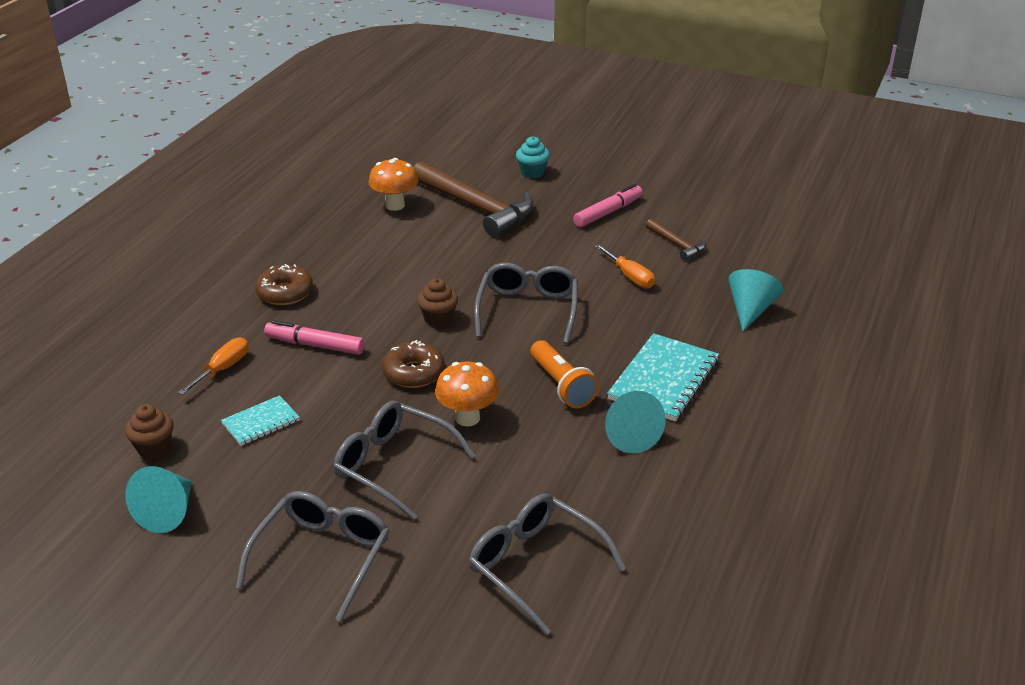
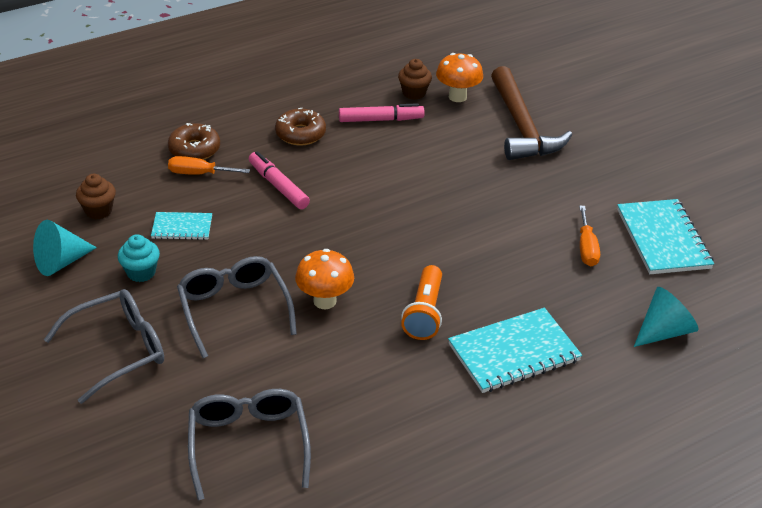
camera: 35 degrees right, 5 degrees up
(223, 369) = (199, 174): orange screwdriver -> orange screwdriver turned 150 degrees counterclockwise
(413, 373) = (324, 244): brown donut -> brown donut (194, 149)
(438, 319) = (389, 209): brown cupcake -> brown cupcake (414, 93)
(528, 310) = (467, 236): grey glasses -> none
(532, 172) = (604, 115): turquoise cupcake -> turquoise cupcake (141, 272)
(608, 212) = (632, 181): pink marker -> pink marker (381, 120)
(629, 435) = (432, 384): turquoise cone -> none
(677, 244) = (663, 239): brown hammer -> turquoise notebook

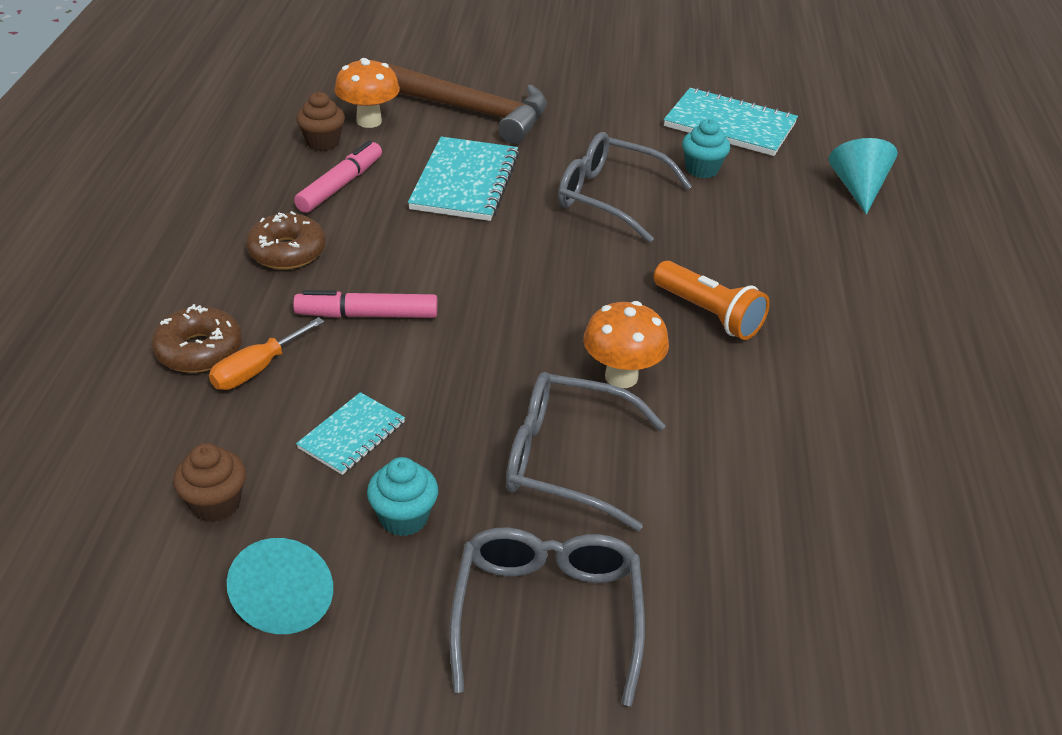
camera: 55 degrees left, 0 degrees up
(248, 444) = (827, 559): grey glasses -> grey glasses (610, 197)
(514, 353) = (820, 286): turquoise notebook -> turquoise notebook (465, 182)
(586, 248) = (702, 169): orange screwdriver -> turquoise cupcake

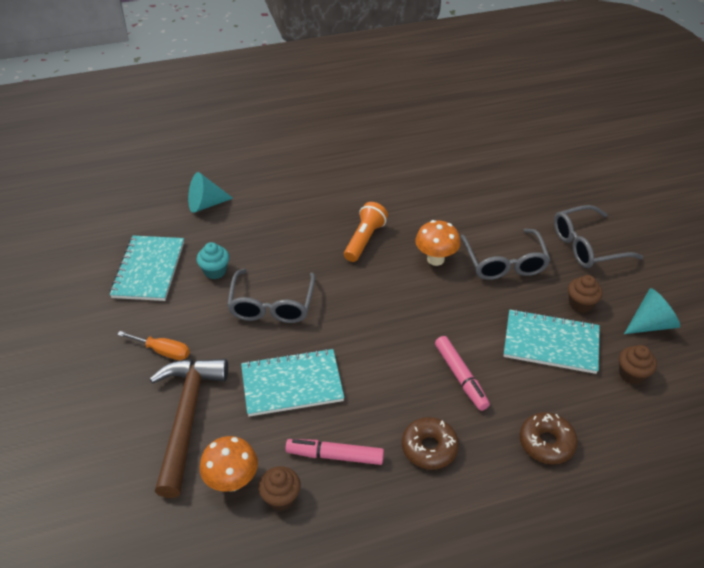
camera: 110 degrees left, 5 degrees up
(257, 369) = (539, 406): orange screwdriver -> orange screwdriver (163, 351)
(352, 435) = (551, 343): turquoise notebook -> turquoise notebook, size x1.79
(404, 518) = (580, 304): turquoise cupcake -> brown cupcake

